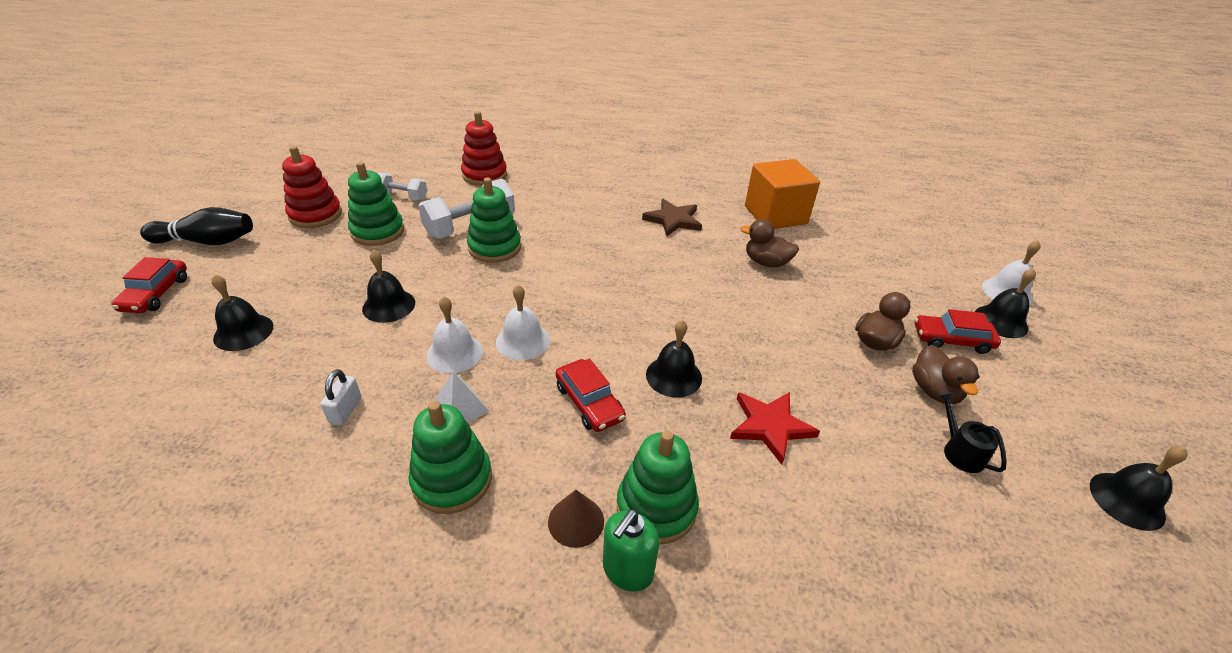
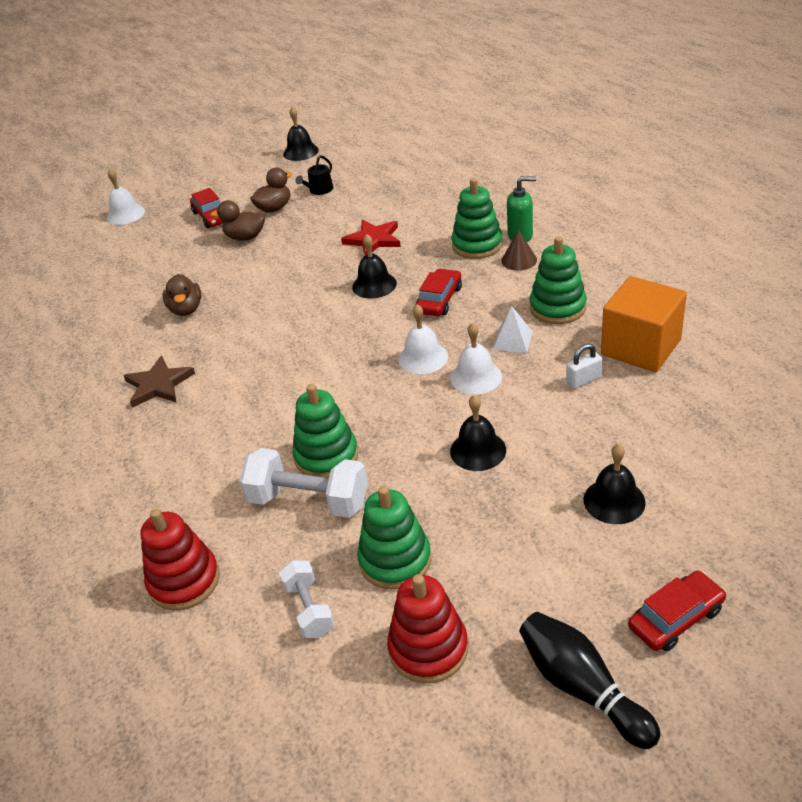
camera: 120 degrees left, 0 degrees up
(775, 215) = (92, 337): orange cube -> orange cube (640, 347)
(1001, 321) = (169, 208): black bell -> none

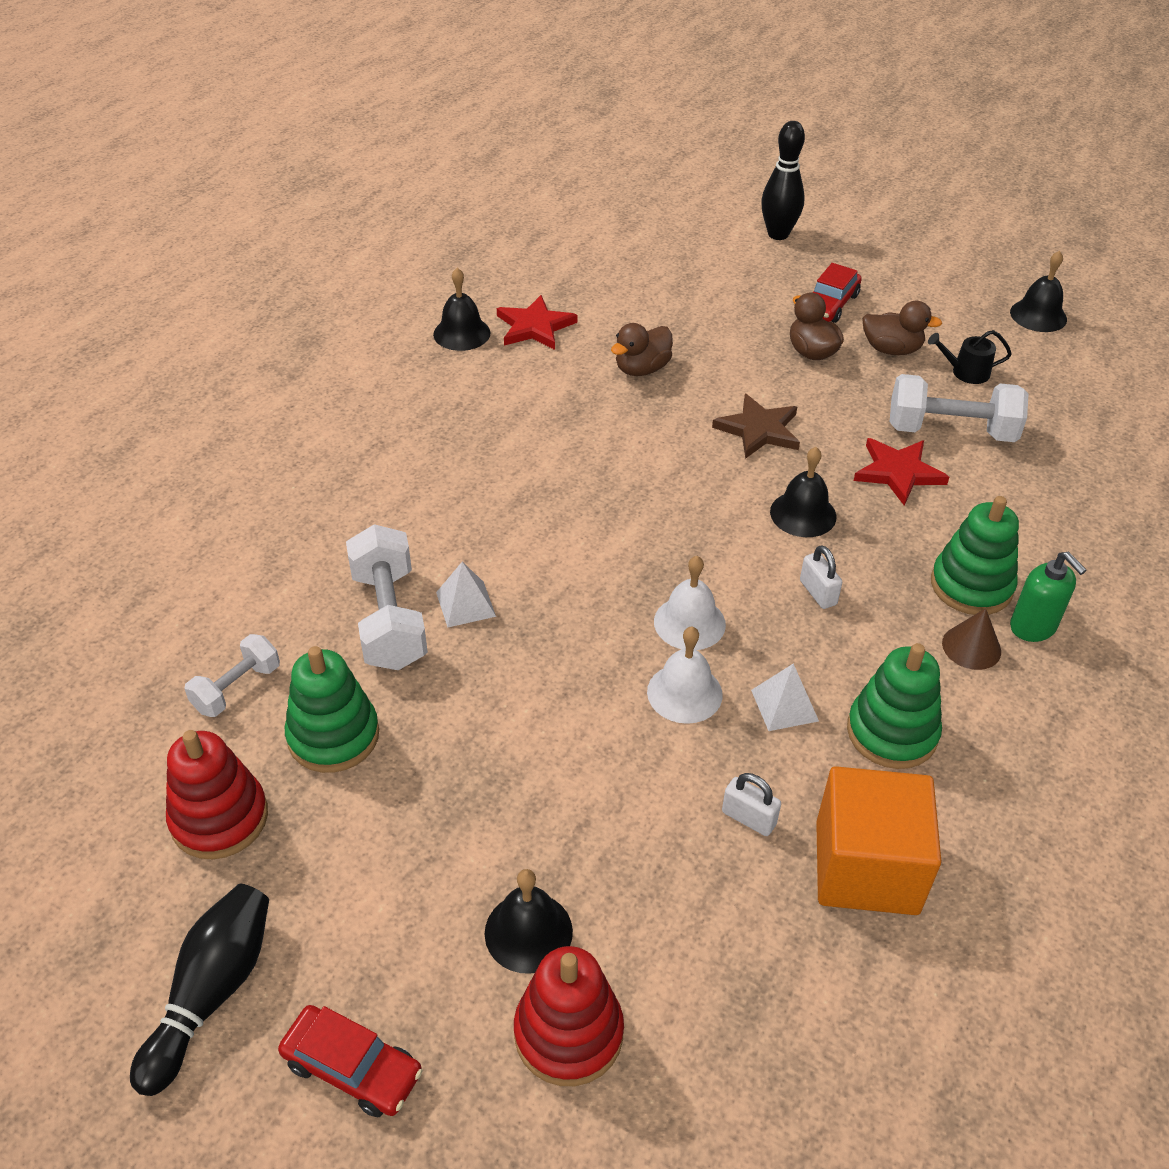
camera: 55 degrees right, 5 degrees up
(90, 345) = (534, 327): none -> red star
(125, 214) = (778, 234): white bell -> black bowling pin
(158, 385) = (504, 410): brown star -> brown star (759, 430)
(184, 581) = (237, 569): red stacking toy -> red stacking toy (568, 1033)
(326, 456) = (465, 604): green stacking toy -> white pyramid
(359, 211) = (950, 431): none -> white dumbbell
(439, 300) = (818, 593): red car -> white padlock
(478, 450) = (548, 747): black bell -> black bell (461, 333)

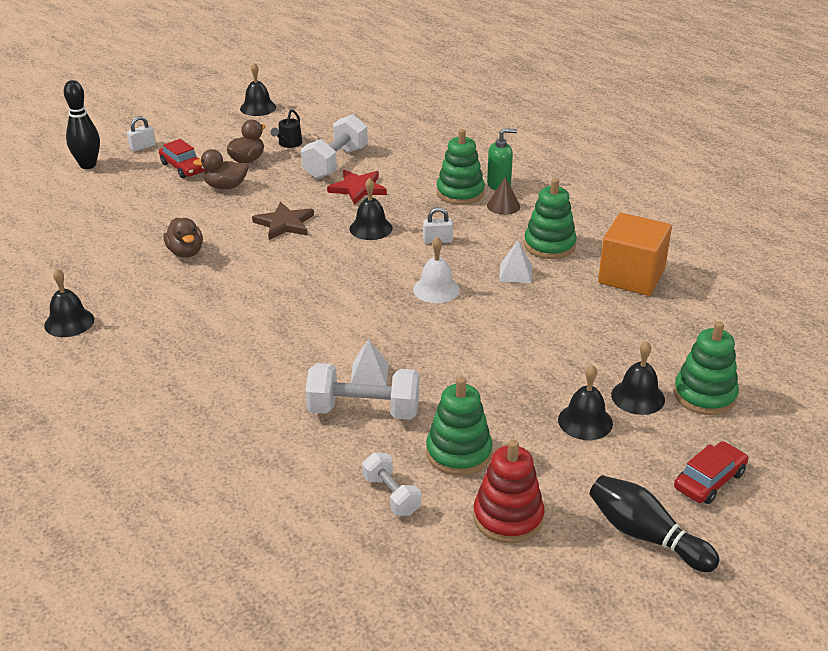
camera: 70 degrees left, 10 degrees down
(444, 870) = (585, 421): none -> black bell
(534, 327) = (94, 287): red star -> none
(568, 1033) = (704, 395): red stacking toy -> green stacking toy
(684, 693) = (490, 304): white bell -> none
(748, 818) = (588, 304): white padlock -> white padlock (142, 147)

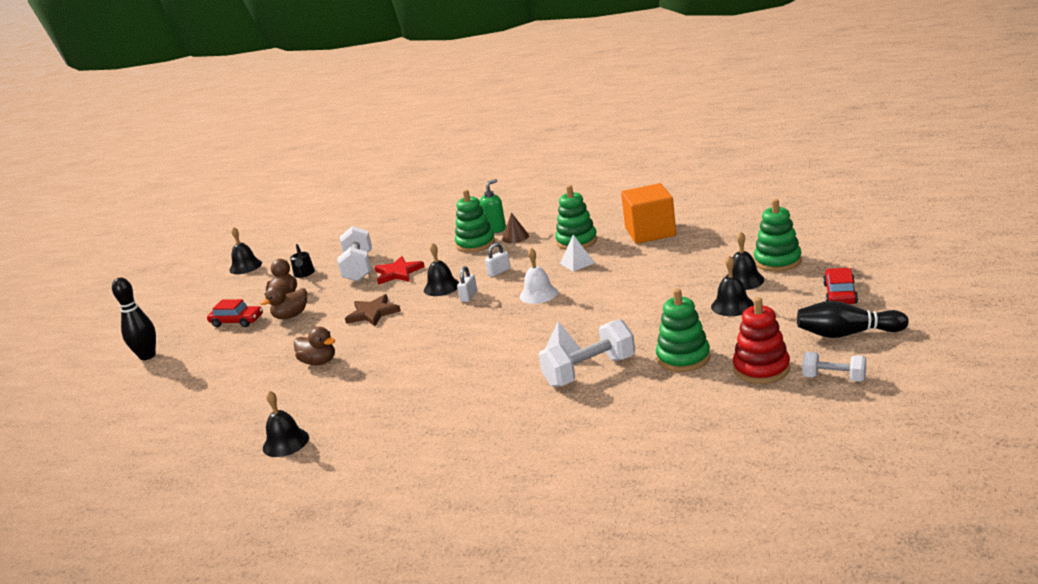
camera: 30 degrees left, 10 degrees down
(142, 147) = (180, 326): white padlock -> white padlock (469, 296)
(391, 495) = (676, 399): white dumbbell -> white dumbbell (834, 378)

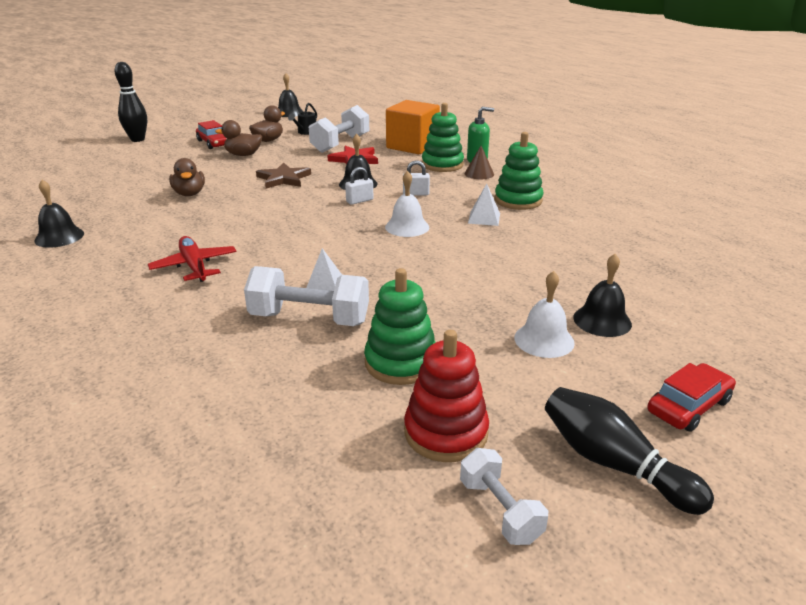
camera: 35 degrees right, 5 degrees up
(446, 394) = (194, 266): none -> red plane
(650, 232) = (595, 224): orange cube -> orange cube (412, 146)
(732, 305) = (544, 340): black bell -> white bell
(777, 261) = (675, 322): green stacking toy -> none

